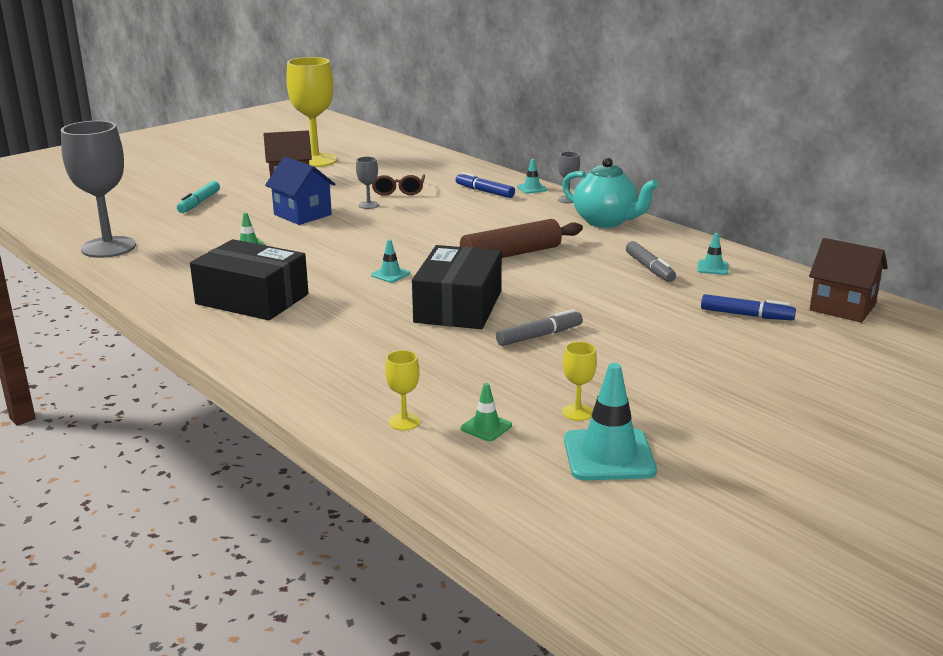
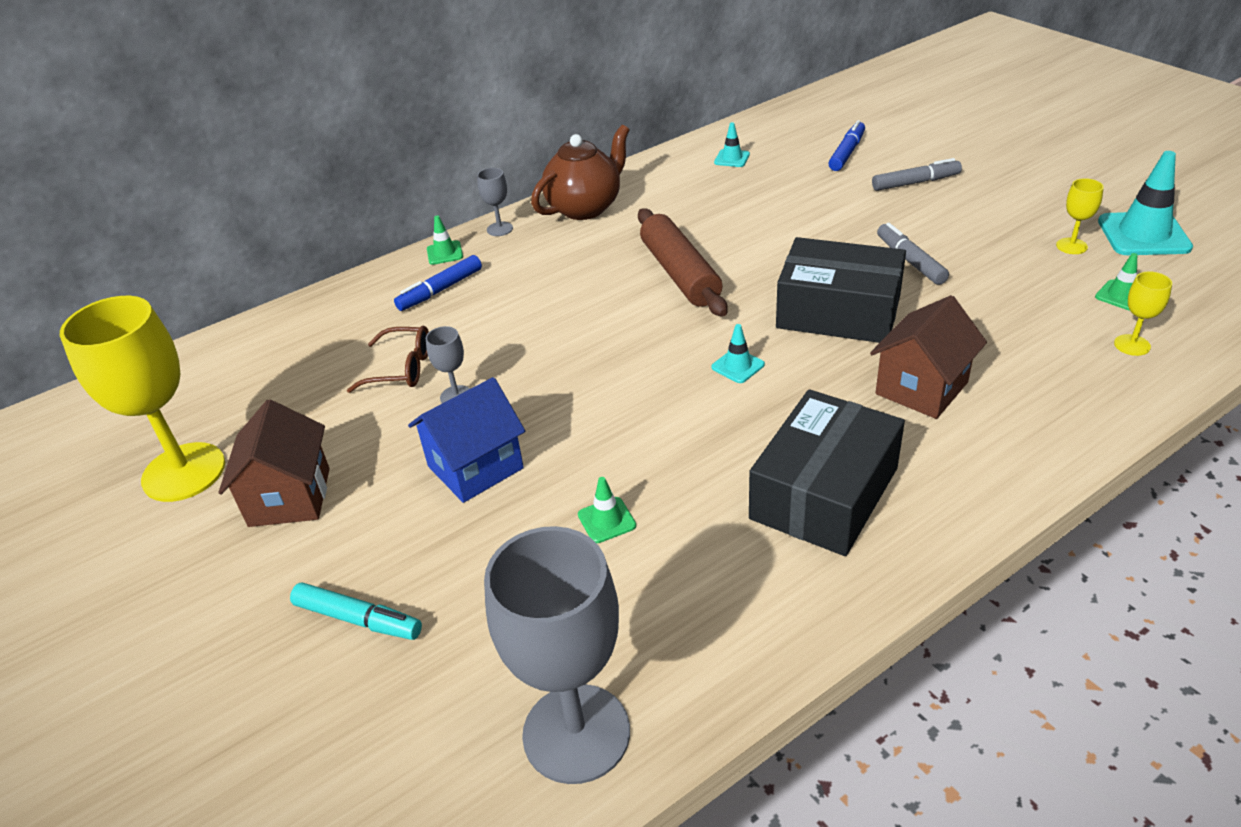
camera: 80 degrees left, 15 degrees up
(532, 188) = (445, 253): turquoise traffic cone -> green traffic cone
(606, 221) = (585, 208): turquoise teapot -> brown teapot
(649, 268) = (731, 191): grey marker -> grey marker (915, 183)
(842, 307) = (826, 111): brown house -> brown house (921, 388)

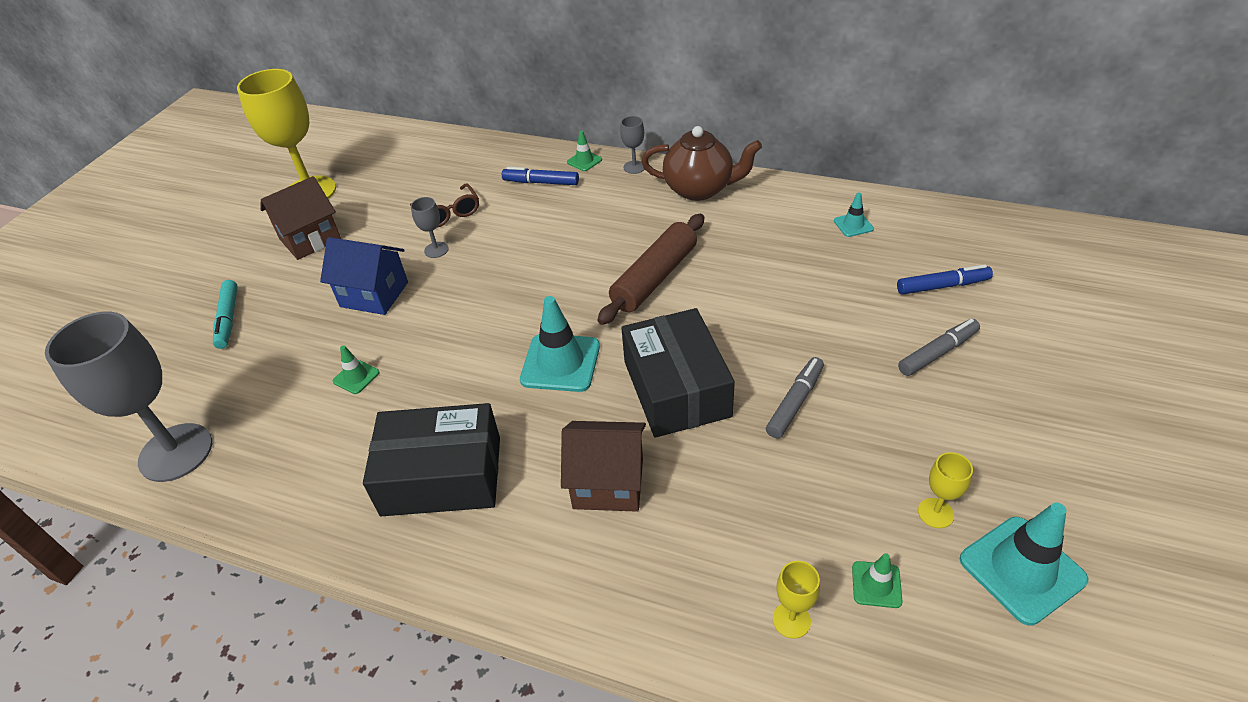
camera: 55 degrees right, 5 degrees up
(738, 366) = (560, 363): turquoise traffic cone -> turquoise traffic cone, size x1.98
(915, 183) = (937, 353): grey marker -> grey marker turned 75 degrees counterclockwise

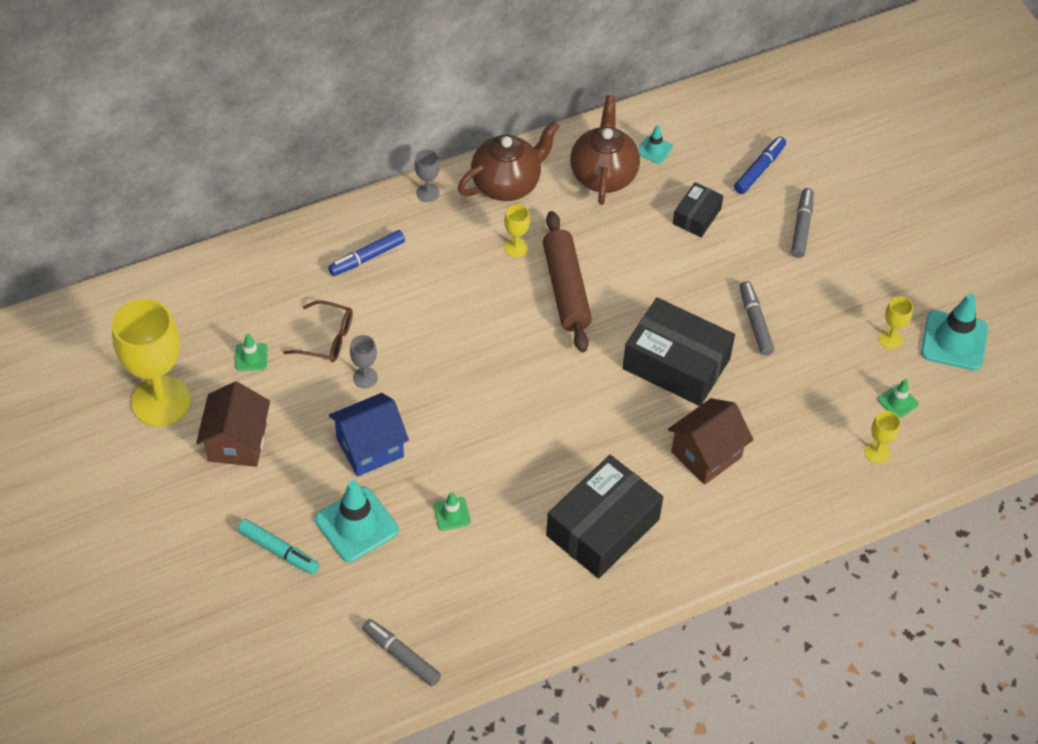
camera: 50 degrees left, 10 degrees up
(176, 452) = (401, 656): grey goblet -> grey marker
(560, 363) = (581, 400): turquoise traffic cone -> turquoise traffic cone (356, 525)
(584, 161) = (376, 212): green traffic cone -> green traffic cone (251, 357)
(652, 231) = (516, 248): none -> yellow goblet
(785, 220) = (603, 175): none -> brown teapot
(836, 289) = (696, 216): none -> black box

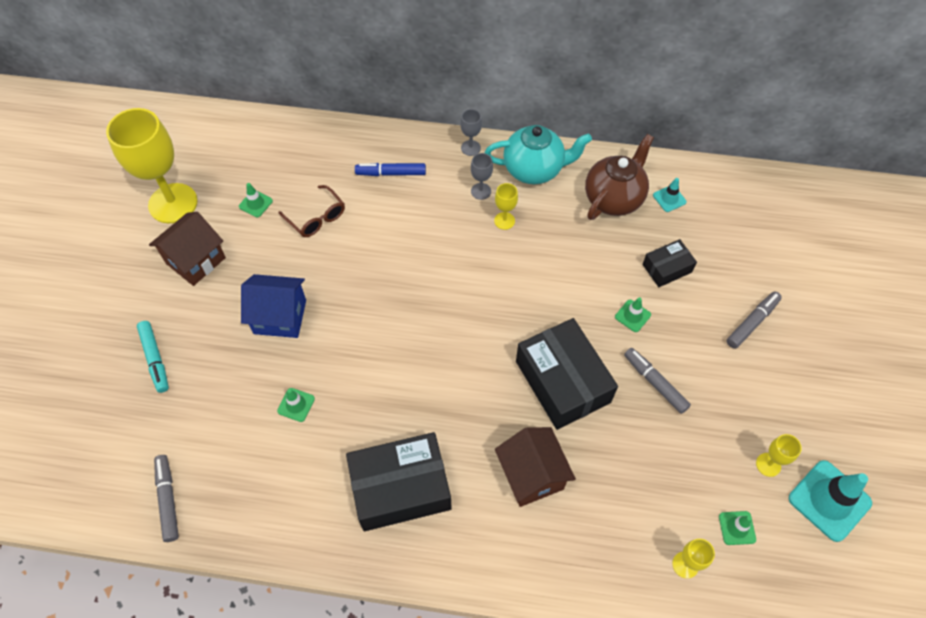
camera: 35 degrees right, 5 degrees up
(356, 525) = (223, 372): turquoise traffic cone -> none
(365, 377) = (319, 261): grey goblet -> grey goblet (481, 191)
(507, 184) = (534, 169): brown teapot -> turquoise teapot
(566, 289) = (519, 272): brown rolling pin -> none
(696, 274) = (632, 316): none -> green traffic cone
(706, 454) = (531, 475): brown house -> brown house turned 75 degrees clockwise
(755, 322) = (655, 383): grey marker -> grey marker turned 60 degrees counterclockwise
(759, 169) = (747, 256): blue marker -> none

